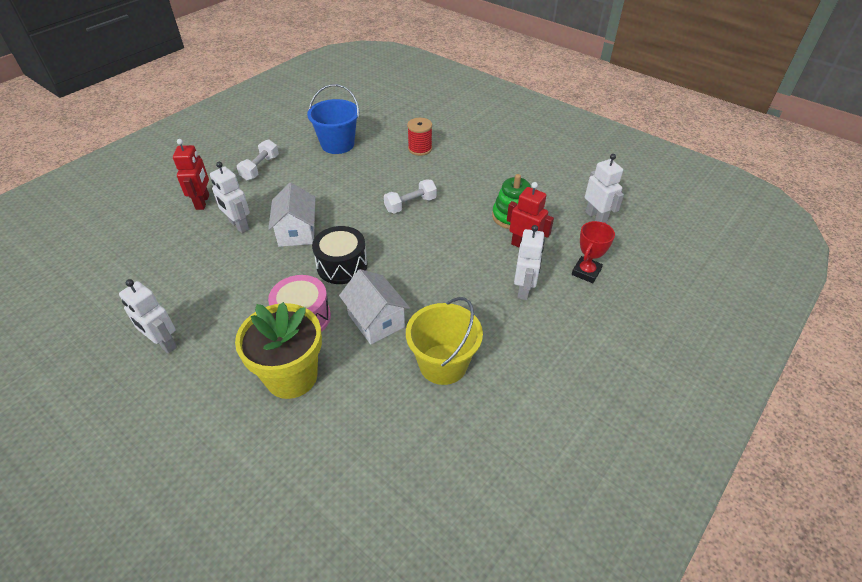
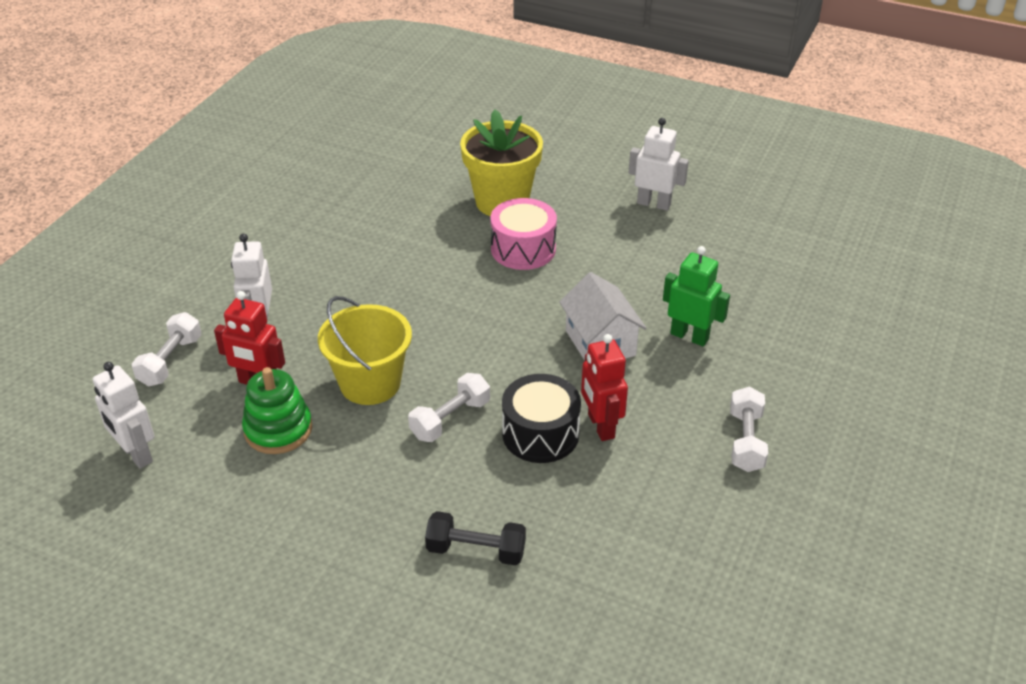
camera: 165 degrees right, 5 degrees down
(203, 202) = (777, 361): red robot -> red robot (600, 426)
(239, 226) = (689, 336): white robot -> green robot
(337, 144) = (645, 527): blue bucket -> none
(342, 265) = (509, 310): black drum -> black drum (540, 434)
(376, 320) = (437, 260): white house -> none
(420, 149) = (476, 550): red spool -> black dumbbell
(443, 364) = (349, 235): yellow bucket -> yellow bucket (370, 383)
(586, 272) = (170, 361): red trophy -> white dumbbell

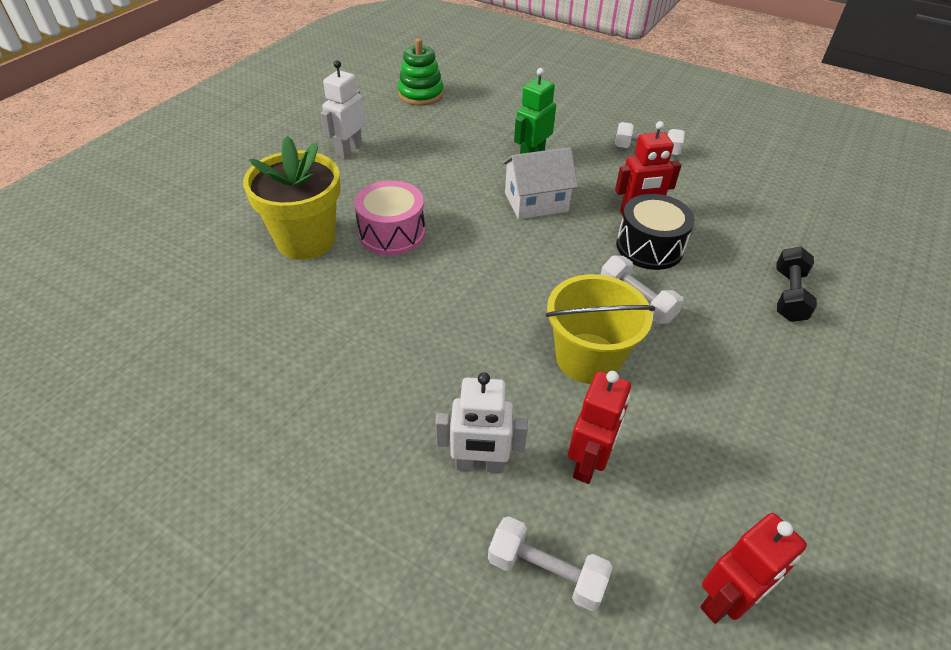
camera: 85 degrees left, 5 degrees up
(136, 454) = (725, 600): white robot -> red robot
(278, 429) = (664, 440): green stacking toy -> green stacking toy (421, 94)

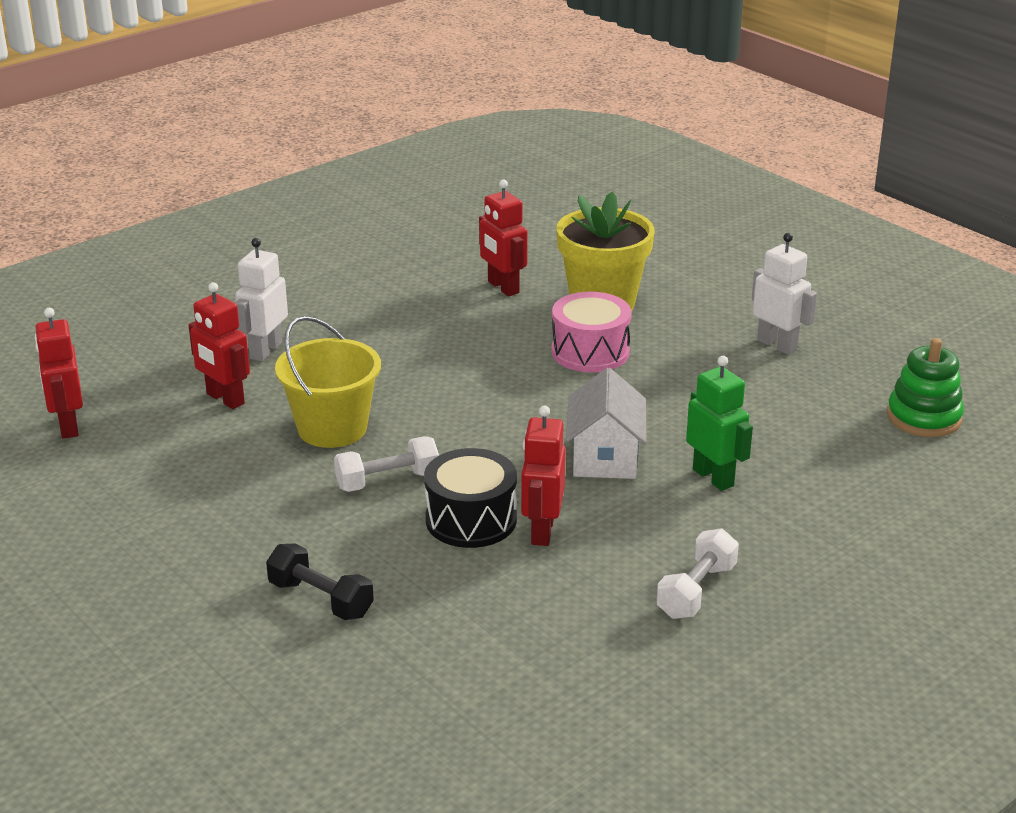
camera: 110 degrees right, 15 degrees down
(286, 309) = (503, 287): none -> red robot
(546, 572) = (158, 360): white dumbbell -> none

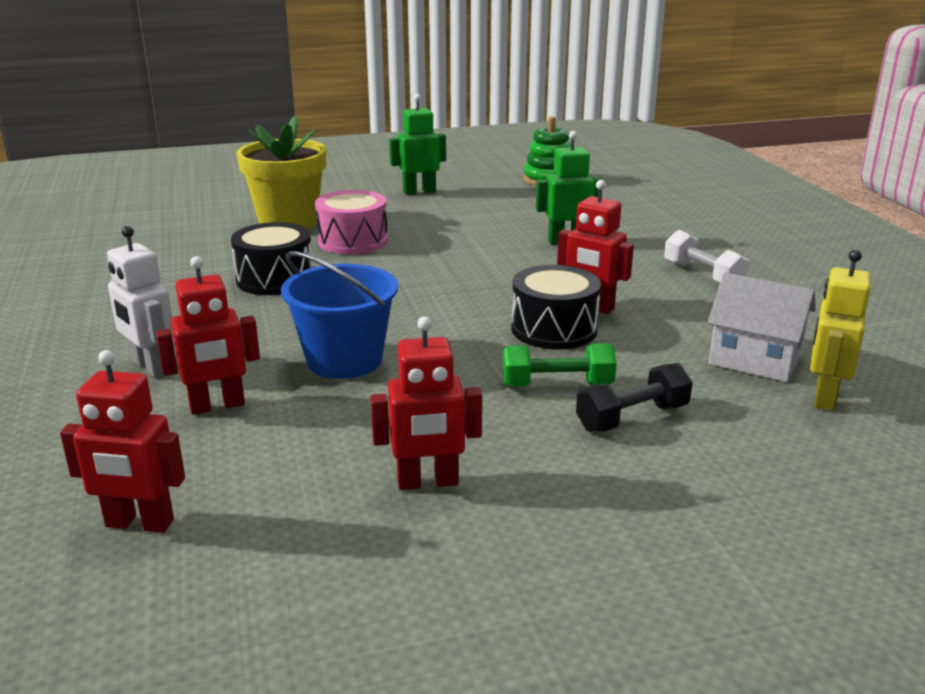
camera: 65 degrees left, 5 degrees down
(332, 428) = (344, 360): yellow bucket -> blue bucket
(356, 546) = (557, 385): none -> green dumbbell
(387, 481) = (462, 351): white dumbbell -> none
(433, 712) = (824, 397): none -> yellow robot
(464, 343) = (275, 279): none -> black drum
(503, 287) = (206, 248): red robot -> red robot (428, 482)
(605, 457) = (508, 266): white house -> white house (755, 359)
(777, 345) = (419, 192): white robot -> green robot

